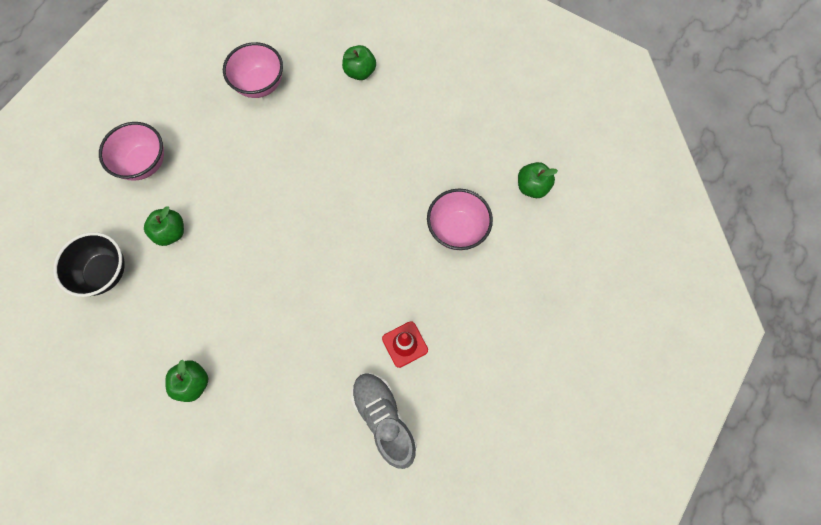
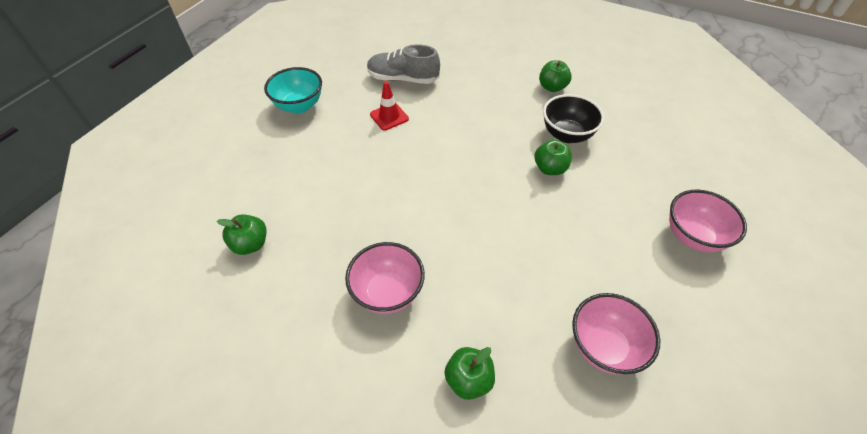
camera: 175 degrees right, 20 degrees down
(104, 272) = (666, 144): black bowl -> black bowl (567, 135)
(171, 232) = (625, 177): green apple -> green apple (550, 169)
(384, 418) = (403, 79): grey shoe -> grey shoe turned 135 degrees clockwise
(457, 229) = (339, 199): pink bowl -> pink bowl (388, 292)
(515, 374) = (299, 106): none -> turquoise bowl

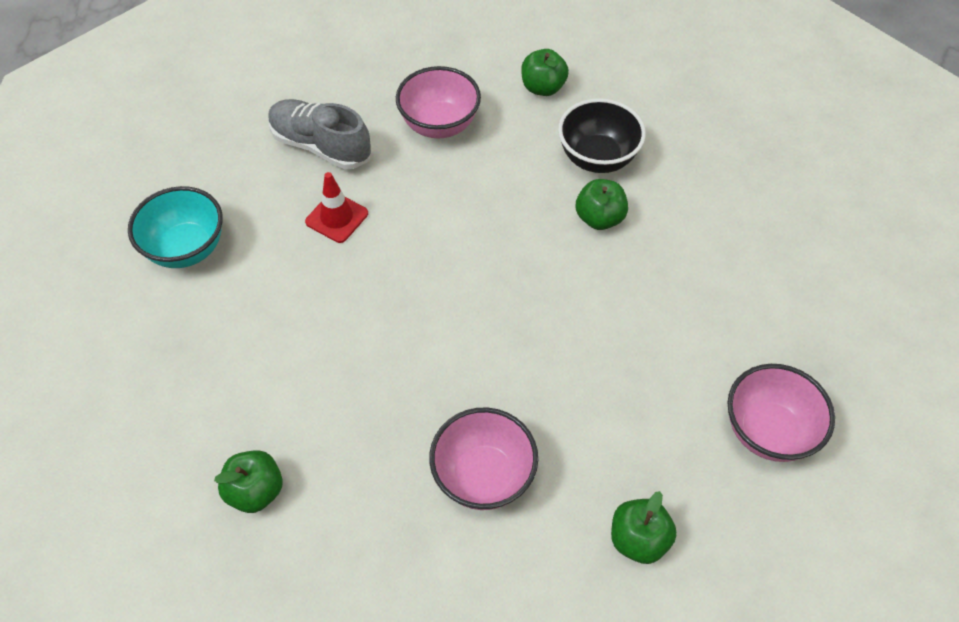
camera: 25 degrees left, 5 degrees up
(403, 79) = (321, 146): grey shoe -> grey shoe turned 45 degrees clockwise
(693, 236) = (807, 249): pink bowl -> pink bowl (439, 125)

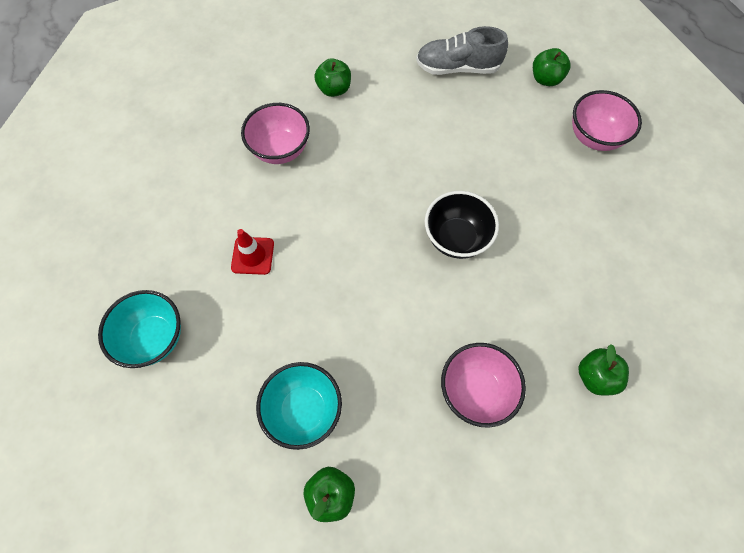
camera: 30 degrees left, 10 degrees up
(285, 395) = (304, 410): none -> turquoise bowl
(321, 146) = (204, 206): grey shoe -> grey shoe (457, 68)
(597, 158) = (403, 124): black bowl -> black bowl (456, 238)
(599, 218) = (431, 167): green apple -> green apple (545, 79)
(768, 431) = (621, 260): pink bowl -> pink bowl (594, 137)

